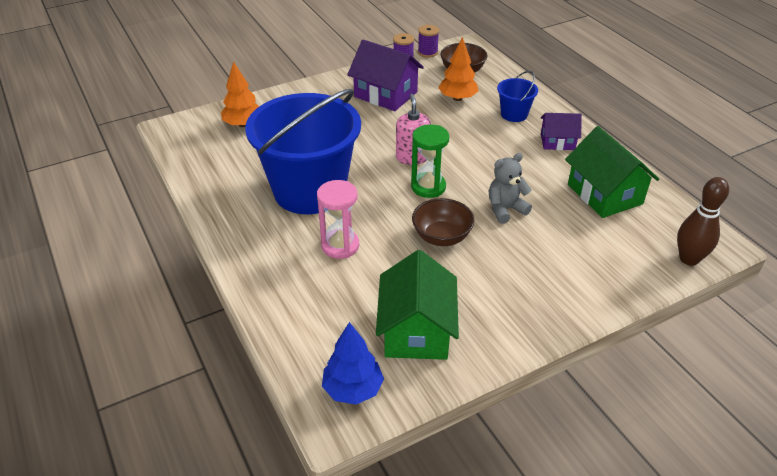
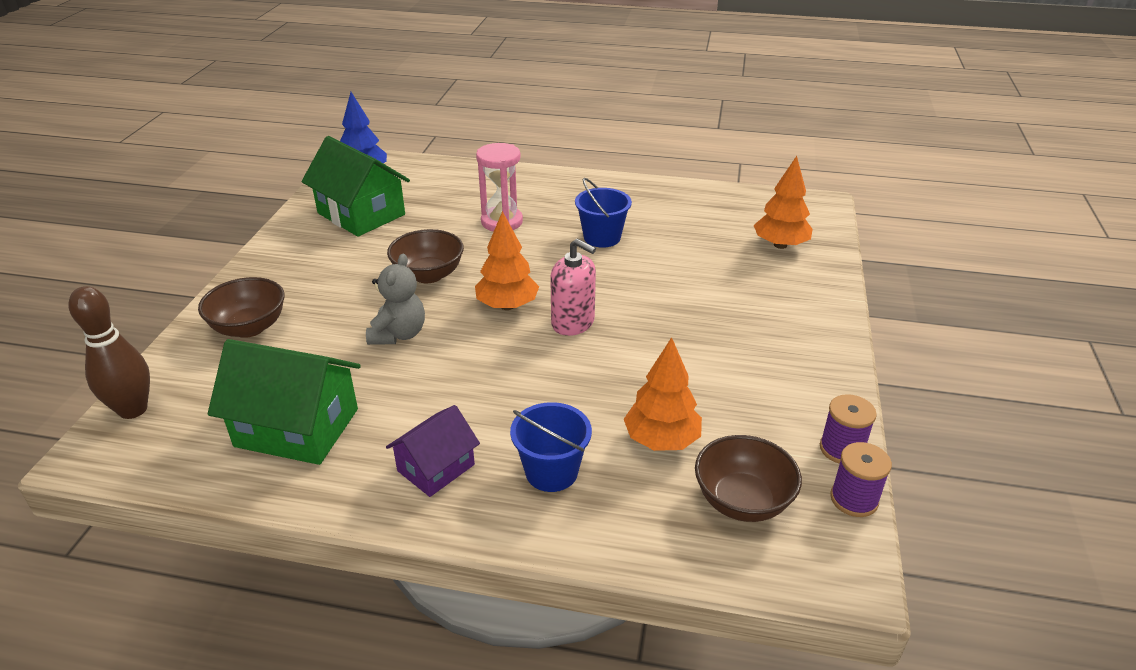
camera: 130 degrees right, 5 degrees down
(309, 191) = (602, 237): blue bucket -> blue bucket, size x0.42
(385, 94) = (746, 376): purple house -> none
(428, 187) = (507, 306): green hourglass -> orange tree
(587, 273) = (249, 327): none -> brown bowl

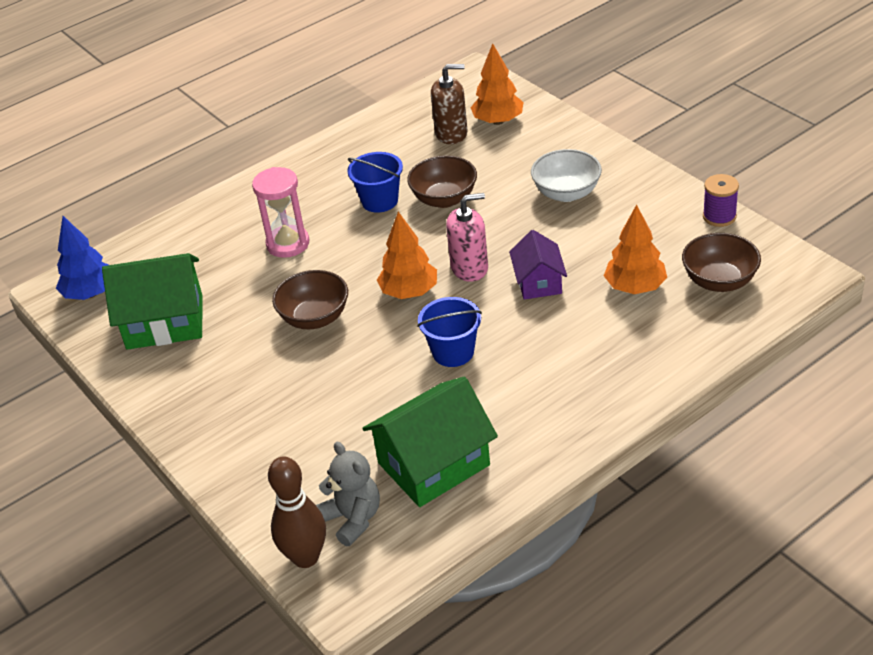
camera: 45 degrees left, 5 degrees up
(249, 327) = (265, 452): brown bowl -> brown bowl (444, 199)
(398, 334) = (378, 366): grey teddy bear -> grey teddy bear (353, 519)
(436, 468) = (553, 405): purple house -> purple house (538, 282)
(551, 472) = (613, 351): blue bucket -> blue bucket (453, 352)
(730, 230) = (451, 133): none -> brown soap dispenser
(740, 328) = (566, 193): none -> white bowl
(854, 499) = (761, 236): purple spool -> none

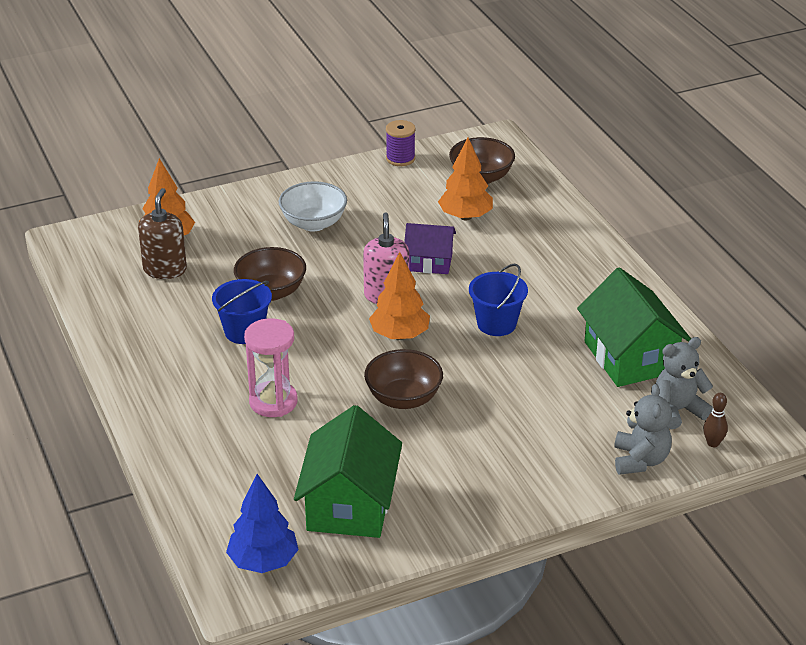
camera: 80 degrees left, 5 degrees down
(264, 502) = (640, 460): none -> grey teddy bear
(305, 557) = (713, 443): brown bowling pin -> brown bowling pin, size x0.50

